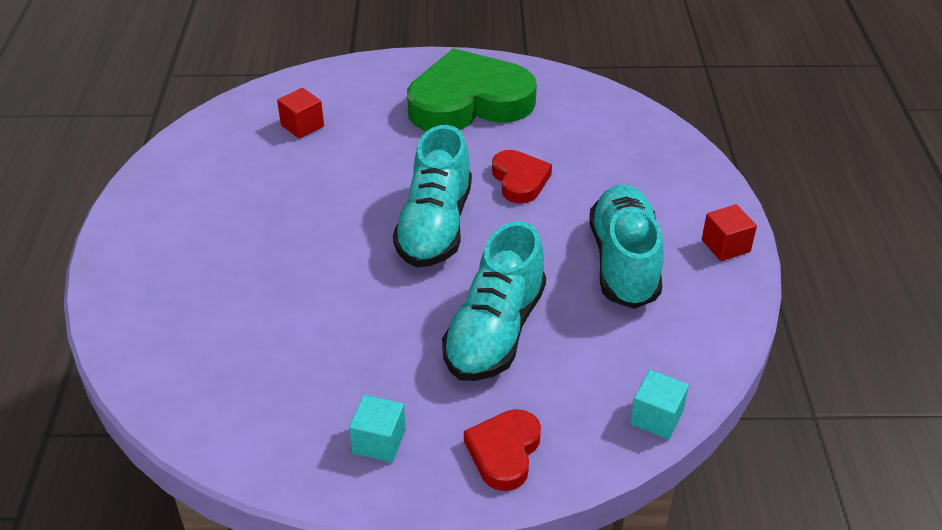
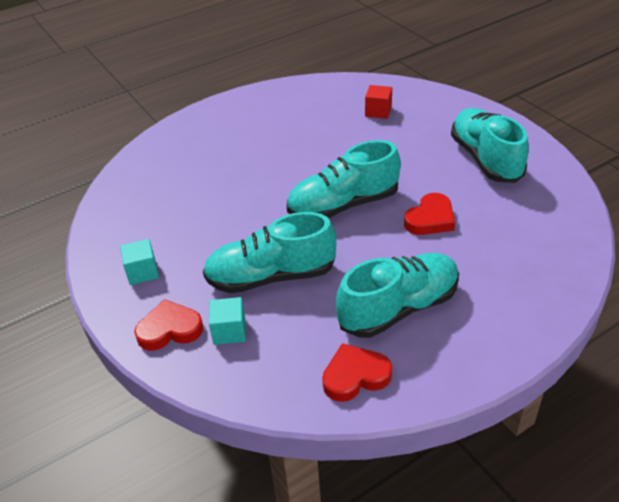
camera: 60 degrees right, 0 degrees up
(469, 102) = (485, 159): green heart -> turquoise shoe
(656, 417) = (254, 394): turquoise cube -> turquoise cube (229, 331)
(687, 333) = (355, 376): none -> red heart
(725, 246) = (477, 359): red cube -> none

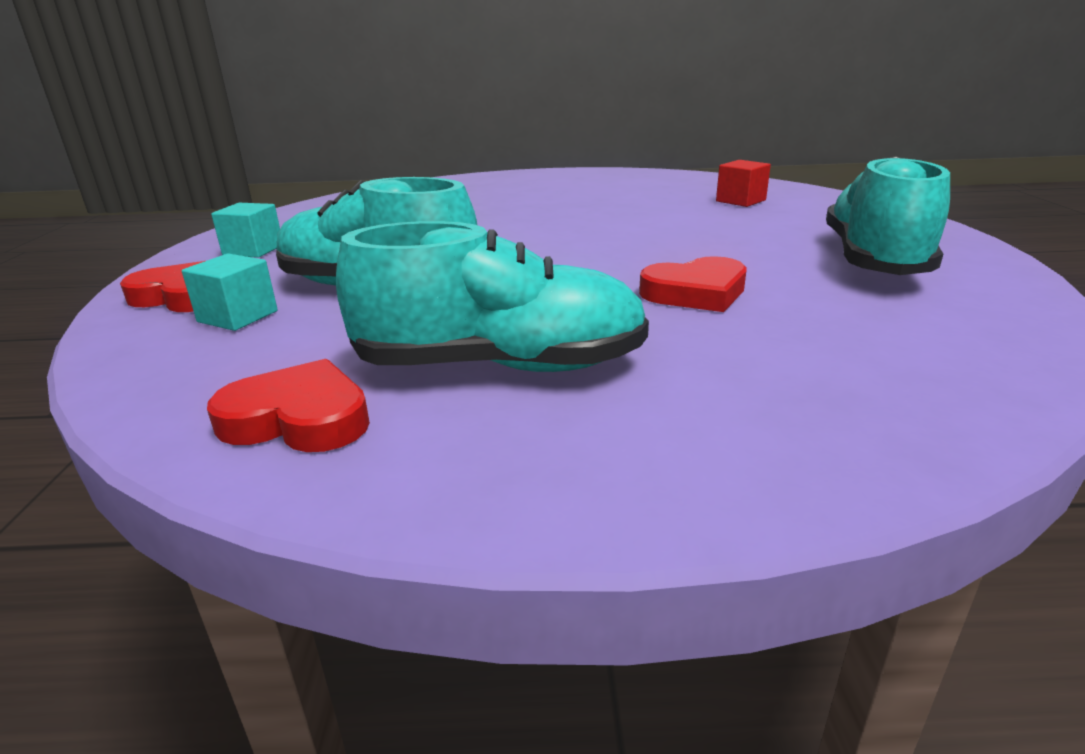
camera: 30 degrees right, 15 degrees down
(343, 205) = (576, 255): turquoise shoe -> none

